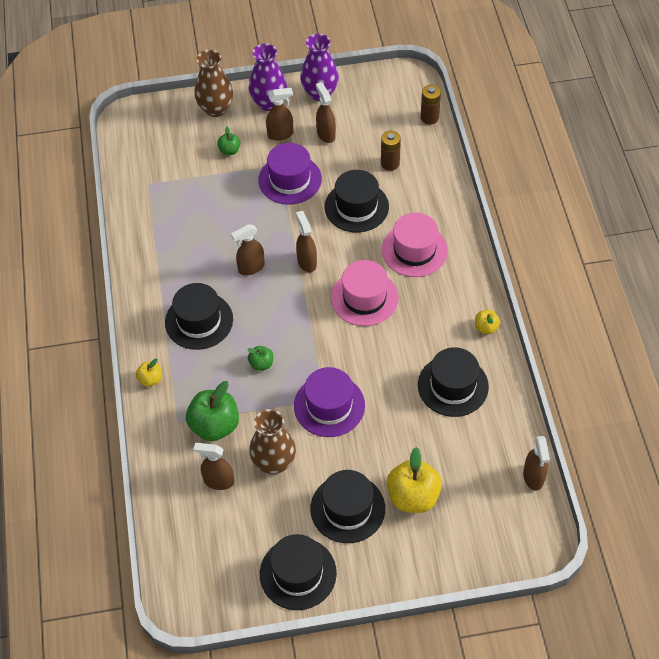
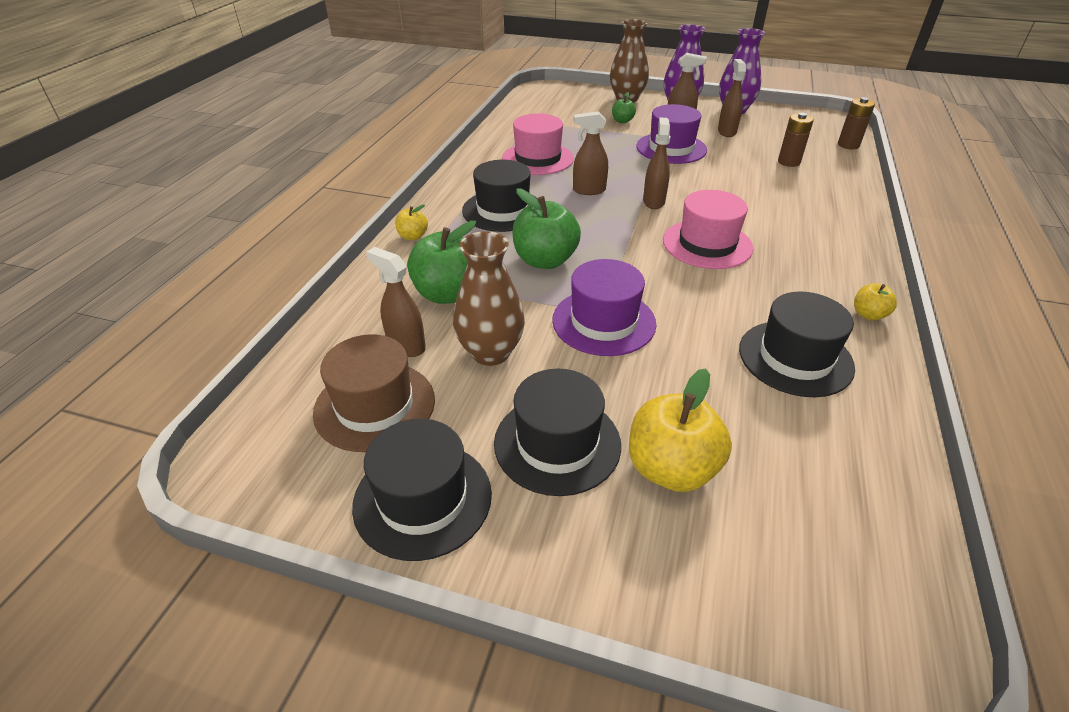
camera: 25 degrees right, 15 degrees down
(231, 532) = (375, 405): none -> brown hat
(261, 364) = (545, 260): green apple -> green apple, size x1.98
(356, 207) = (734, 180): black hat -> none
(414, 250) = (791, 225): pink hat -> pink hat (538, 158)
(533, 477) = (908, 525): brown spray bottle -> none

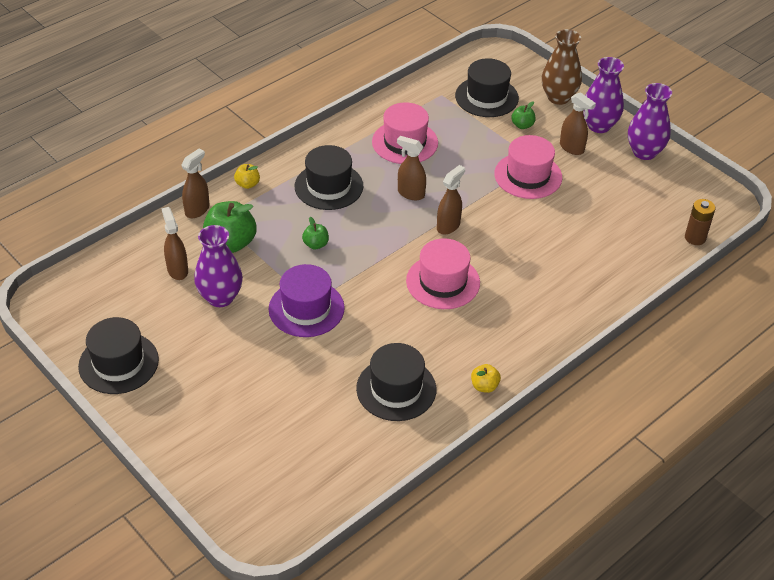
camera: 30 degrees right, 5 degrees up
(375, 405) = (133, 301): brown hat -> none
(490, 352) = (220, 297): brown vase -> purple vase
(545, 260) = (316, 244): green apple -> green apple, size x0.50
(557, 443) = (206, 369): black hat -> black hat (486, 97)
(671, 148) = (528, 176): purple hat -> pink hat
(671, 468) = (251, 411): yellow apple -> none
(726, 132) = (601, 176): brown spray bottle -> brown spray bottle (197, 210)
(789, 162) = (612, 233): brown battery -> none

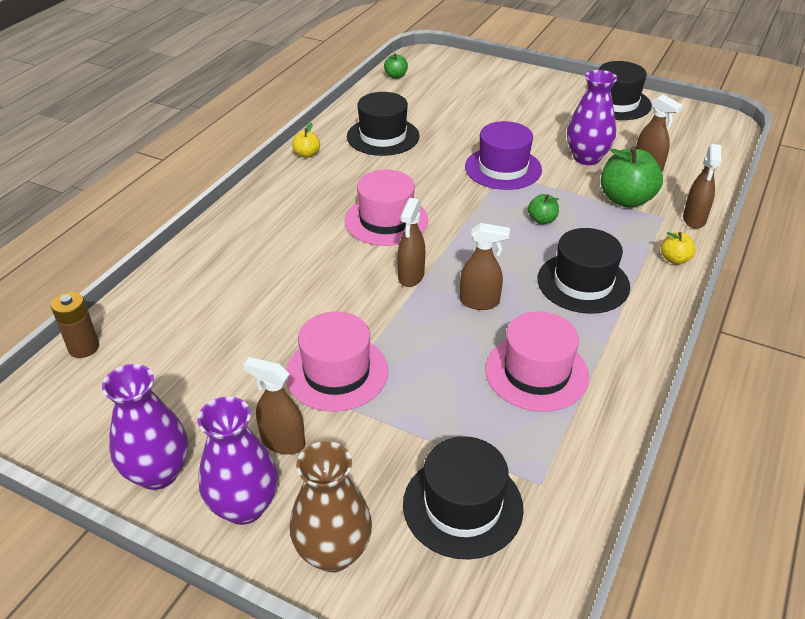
camera: 160 degrees right, 5 degrees down
(522, 125) = (377, 462): green apple -> green apple (396, 76)

